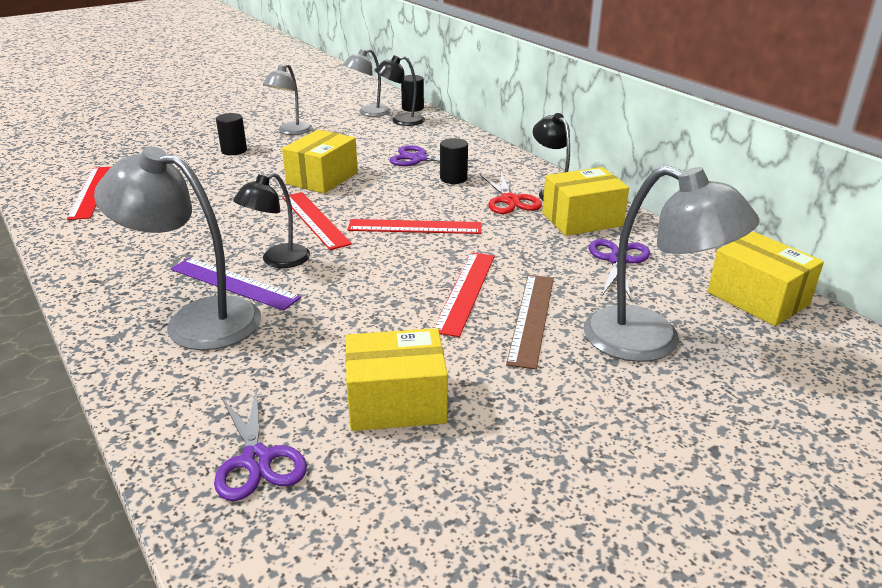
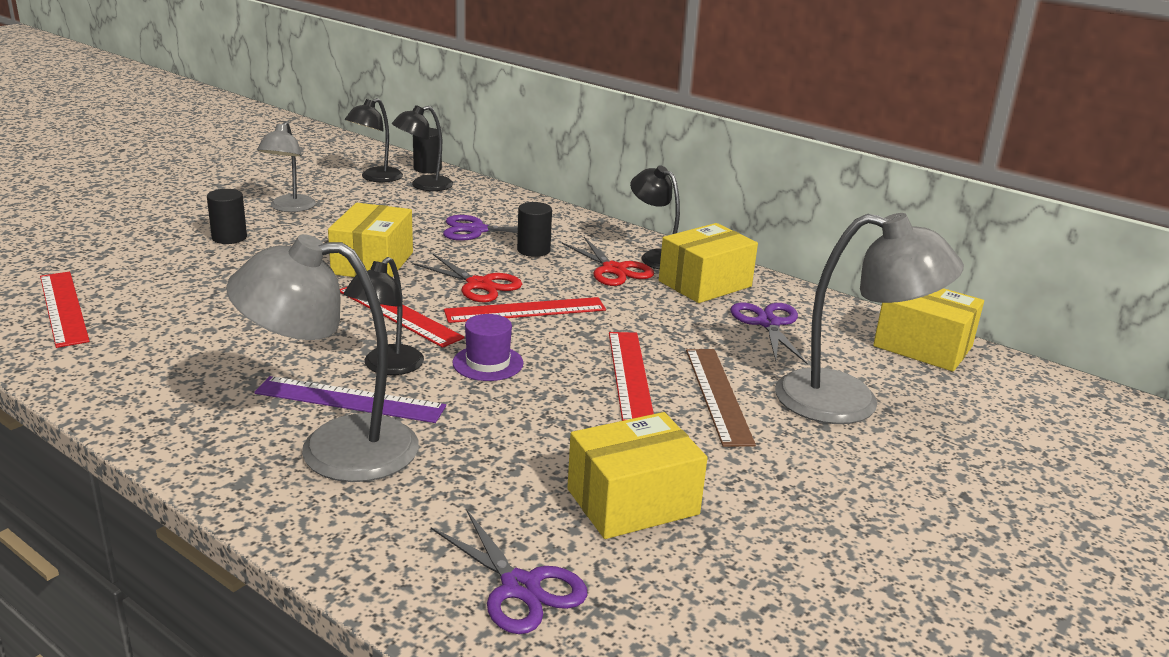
camera: 20 degrees left, 5 degrees down
(356, 267) = (488, 363): none -> purple hat
(368, 113) = (375, 178): grey lamp -> black lamp
(392, 202) = (479, 285): none -> red scissors

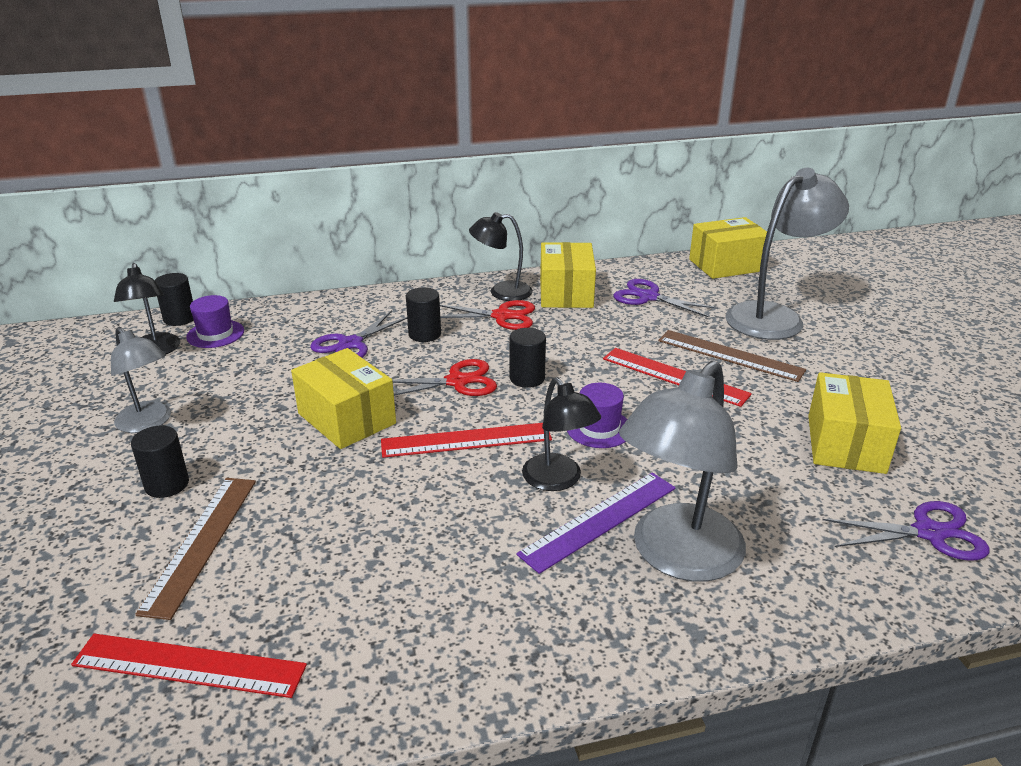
camera: 50 degrees left, 5 degrees up
(180, 269) = (202, 542): none -> brown ruler
(424, 185) = (215, 334): black lamp -> purple hat
(525, 310) = (527, 378): red ruler -> black cylinder

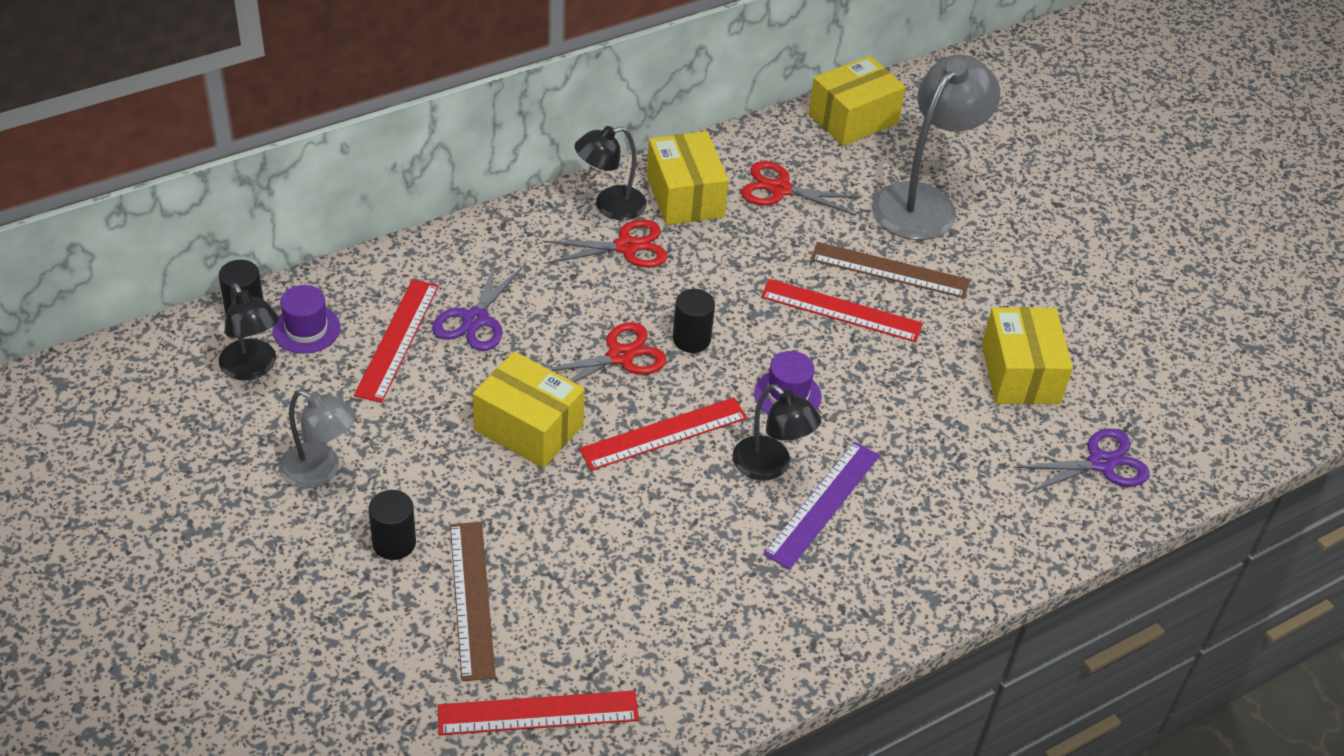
camera: 20 degrees left, 15 degrees up
(279, 348) = (397, 339): none -> red ruler
(424, 334) = (552, 290): black cylinder -> none
(648, 297) = (780, 189): purple scissors -> red scissors
(677, 557) = (899, 529): grey lamp -> none

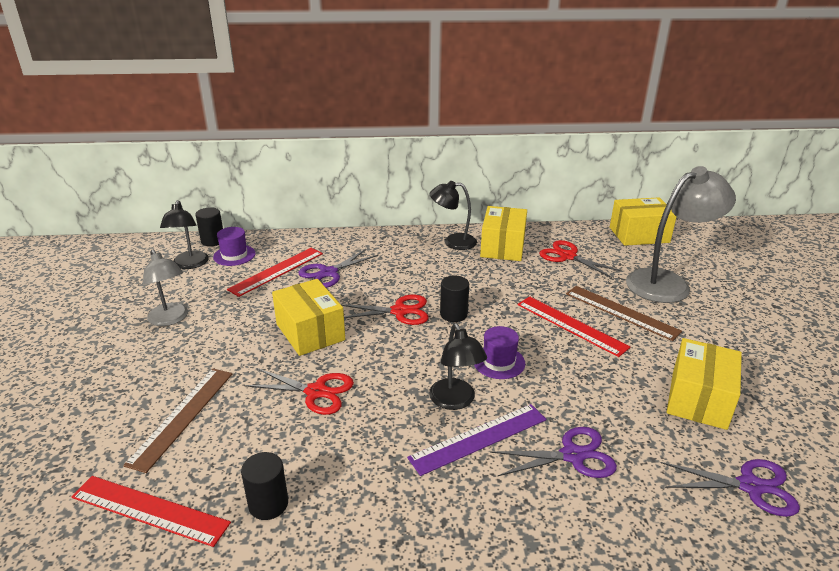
camera: 30 degrees right, 15 degrees down
(394, 543) = (170, 368): black cylinder -> black cylinder (268, 504)
(626, 247) = (448, 261): red scissors -> red scissors (316, 392)
(663, 433) = (394, 359): red ruler -> none
(926, 489) = (572, 455): none -> purple scissors

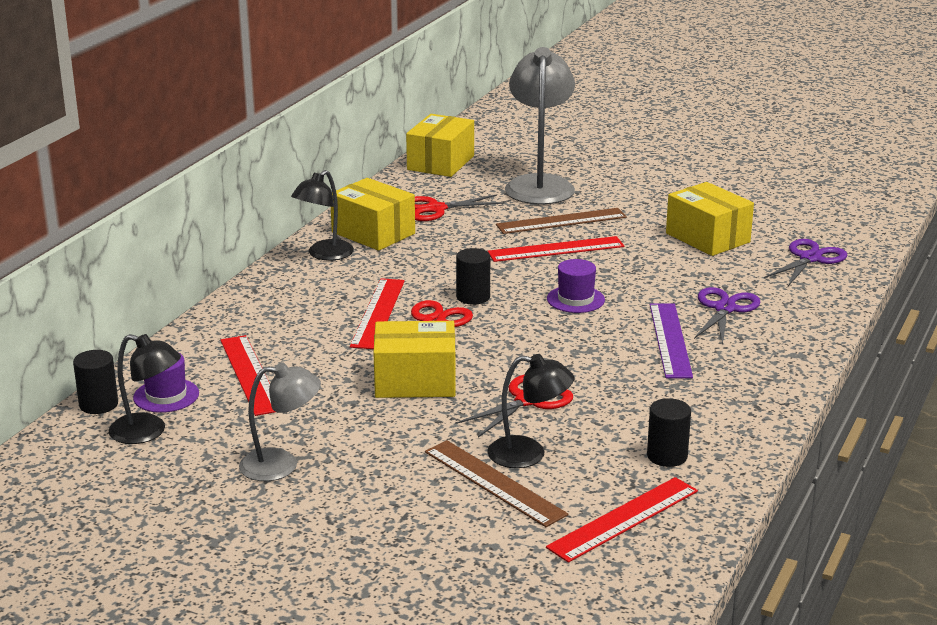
camera: 60 degrees left, 5 degrees down
(328, 273) = (298, 343): purple scissors -> none
(393, 286) = (378, 313): none -> red ruler
(455, 401) = (611, 336): black lamp -> black lamp (529, 454)

